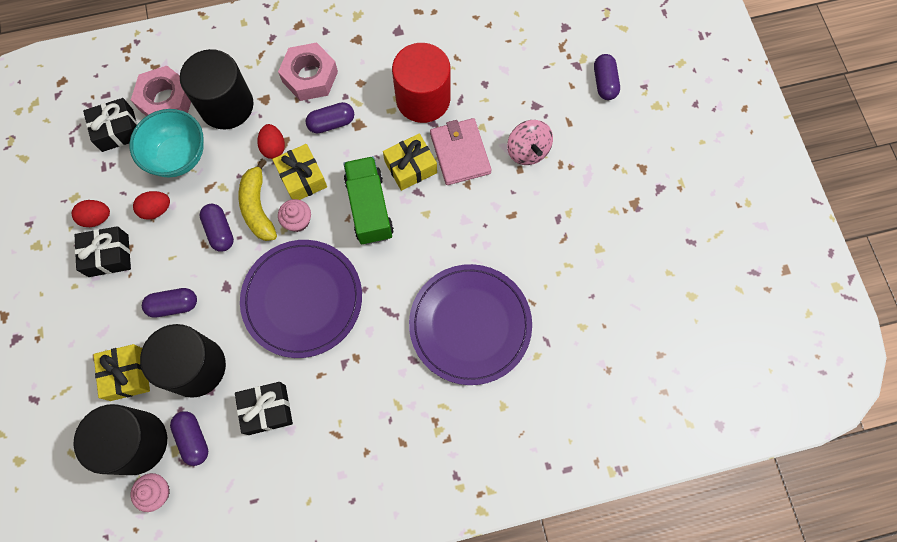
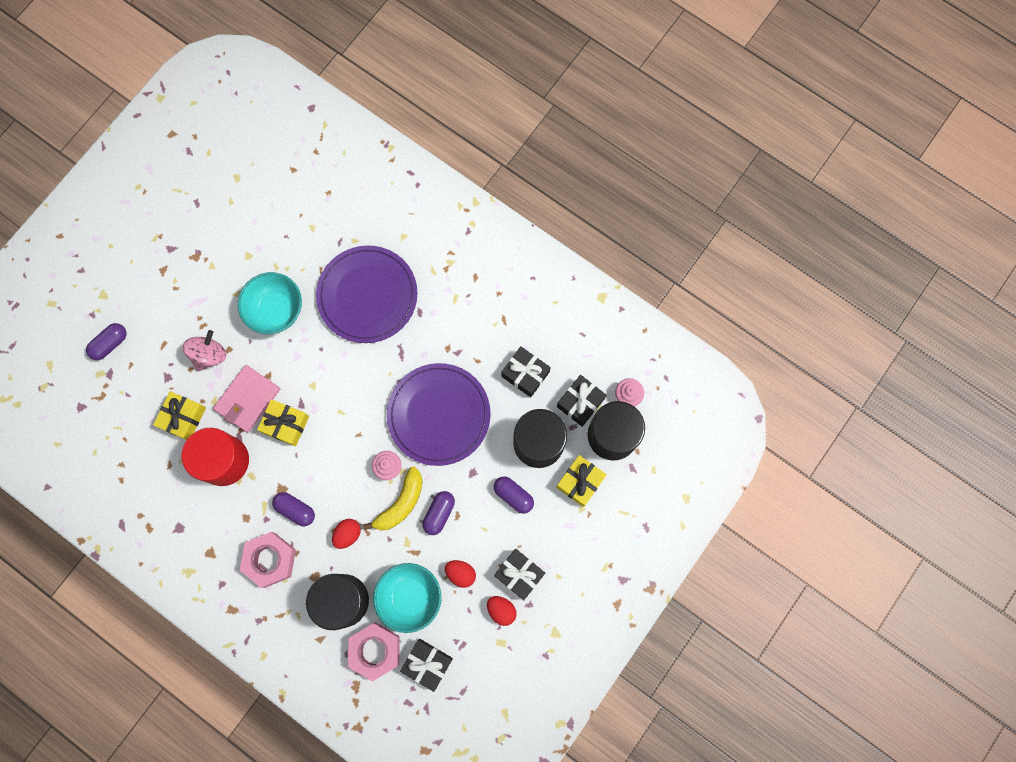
camera: 130 degrees left, 5 degrees up
(193, 439) = (580, 402): purple capsule -> black gift
(302, 178) = (354, 492): yellow gift -> yellow gift (183, 418)
(369, 208) = (339, 426): green truck -> none
(523, 234) = (276, 311): none -> turquoise bowl

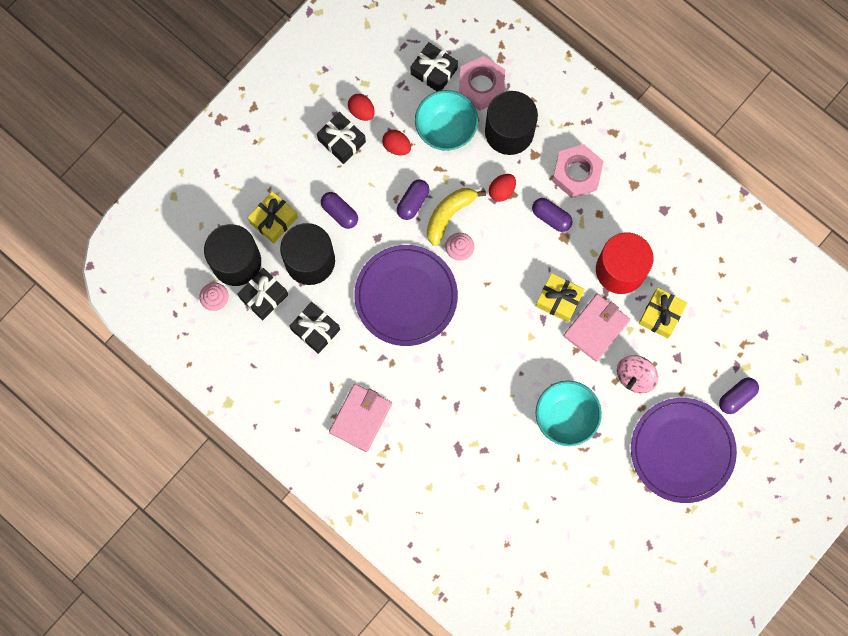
camera: 175 degrees left, 0 degrees up
(367, 295) = (470, 425): purple plate -> purple plate (682, 450)
(473, 294) = (361, 418): none -> pink wallet

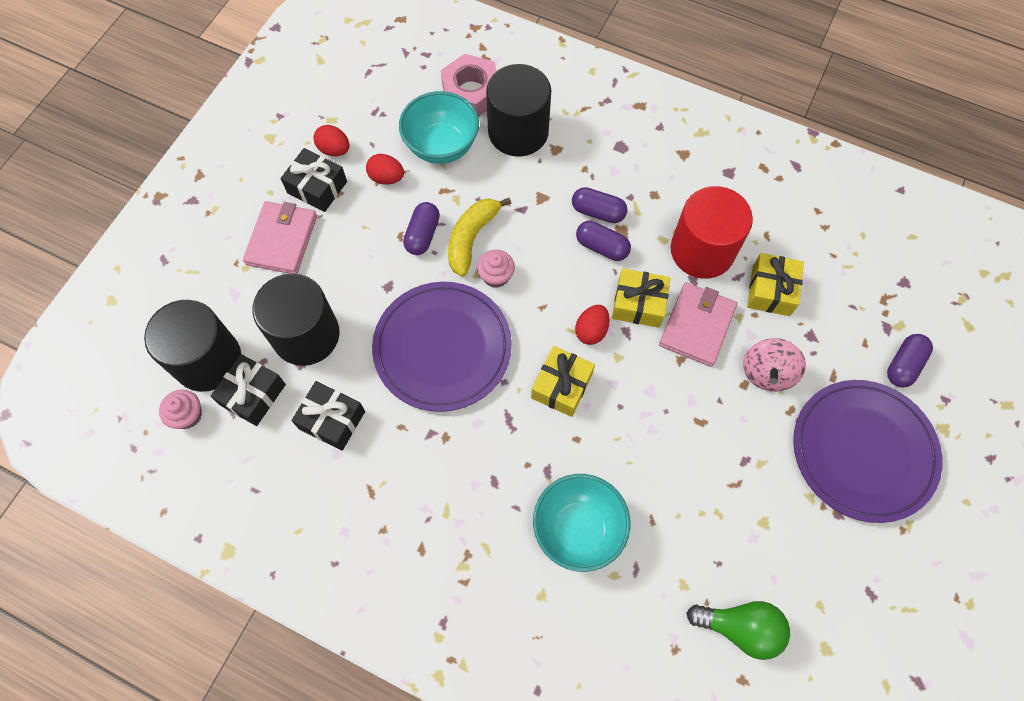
camera: 15 degrees left, 10 degrees down
(274, 220) = (248, 297): yellow gift -> yellow gift (561, 386)
(340, 213) = (333, 268): purple capsule -> purple capsule (602, 247)
(361, 418) = (421, 522): pink wallet -> pink wallet (282, 240)
(434, 71) = (411, 89): black gift -> none
(501, 190) = (528, 196): red egg -> red egg (591, 331)
(554, 542) = (740, 628): none -> green light bulb
(565, 417) = (696, 448): turquoise bowl -> turquoise bowl (578, 529)
(576, 173) = (612, 157): pink nut -> none

